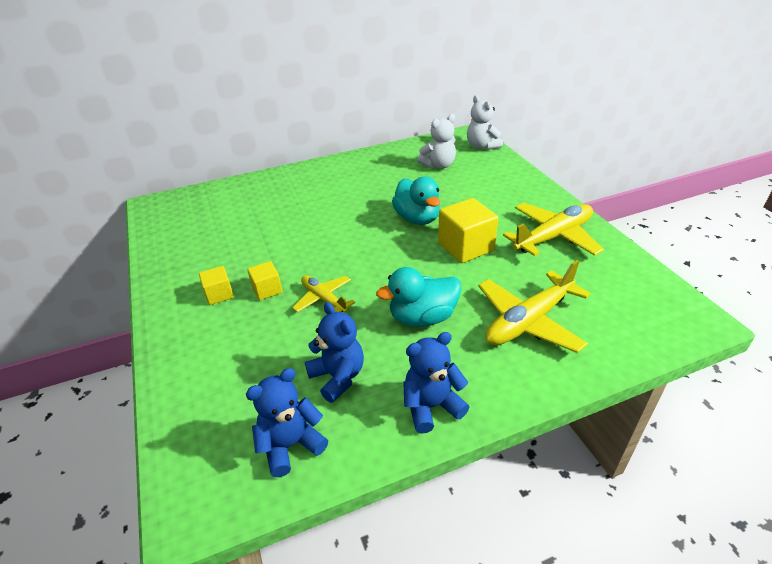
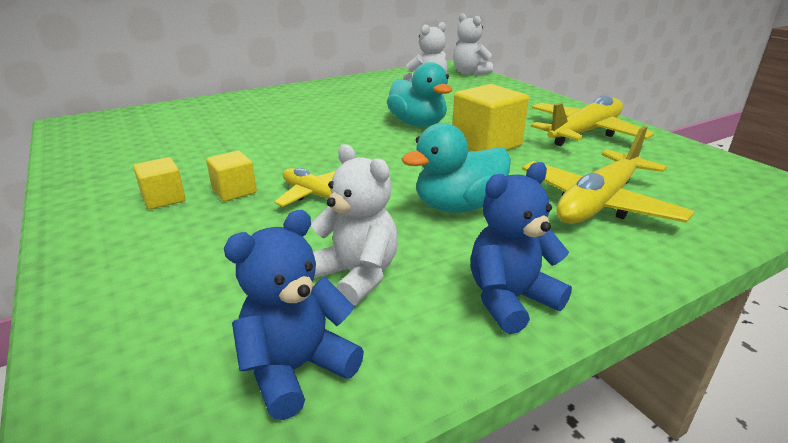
camera: 10 degrees left, 10 degrees down
(338, 377) = (356, 275): blue teddy bear -> white teddy bear

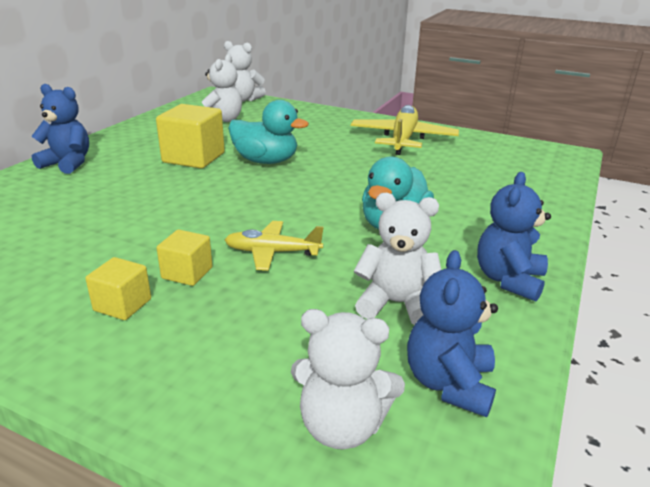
camera: 35 degrees left, 0 degrees up
(159, 356) = (342, 426): none -> white teddy bear
(272, 96) = (68, 163): none -> blue teddy bear
(486, 144) = (346, 166): yellow cube -> yellow cube (193, 158)
(598, 203) = (476, 194): yellow plane -> none

